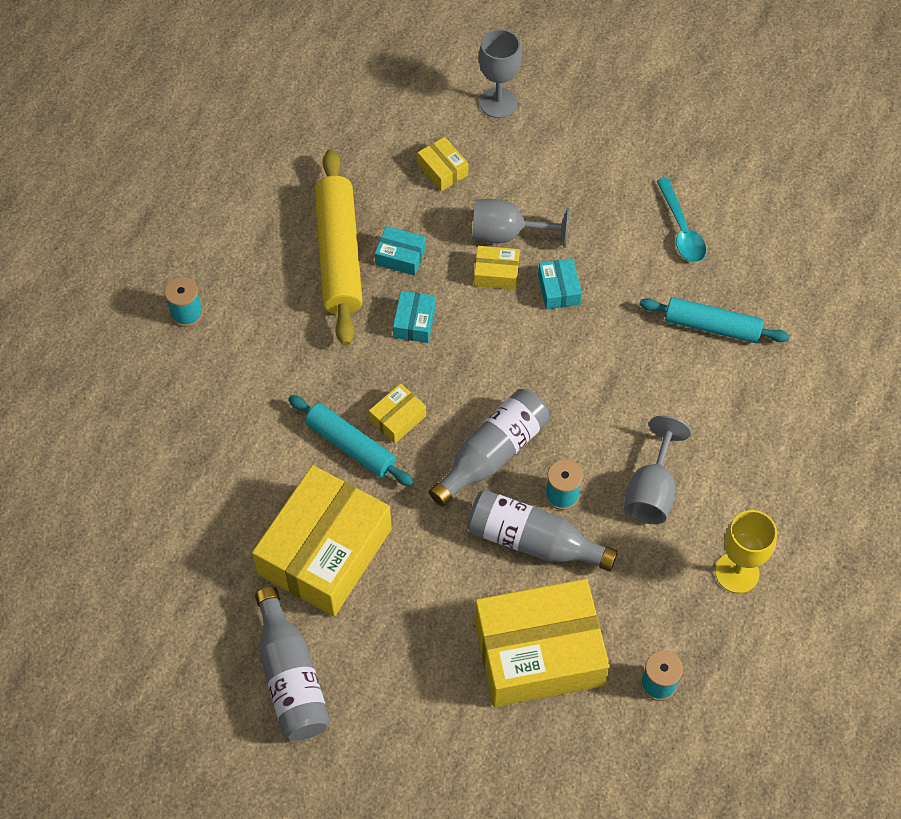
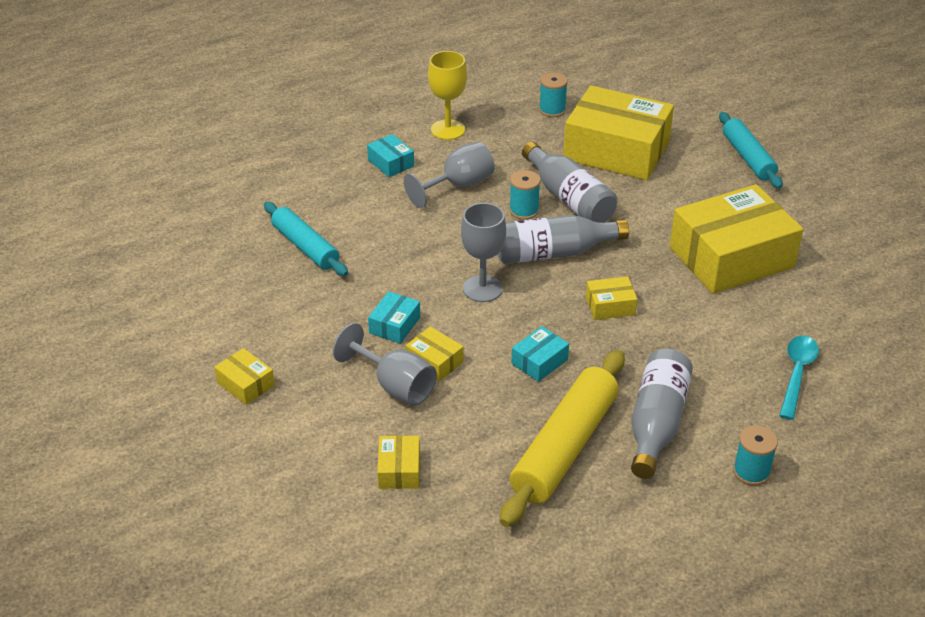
camera: 145 degrees left, 20 degrees down
(291, 677) = (802, 208): grey bottle -> grey bottle (656, 423)
(351, 445) = (663, 307): turquoise rolling pin -> turquoise rolling pin (748, 158)
(400, 256) = (507, 417): turquoise box -> turquoise box (391, 163)
(498, 103) = (282, 504): grey goblet -> grey goblet (482, 289)
(616, 171) = (246, 384): none -> yellow box
(681, 229) = (247, 316): turquoise spoon -> turquoise spoon (797, 374)

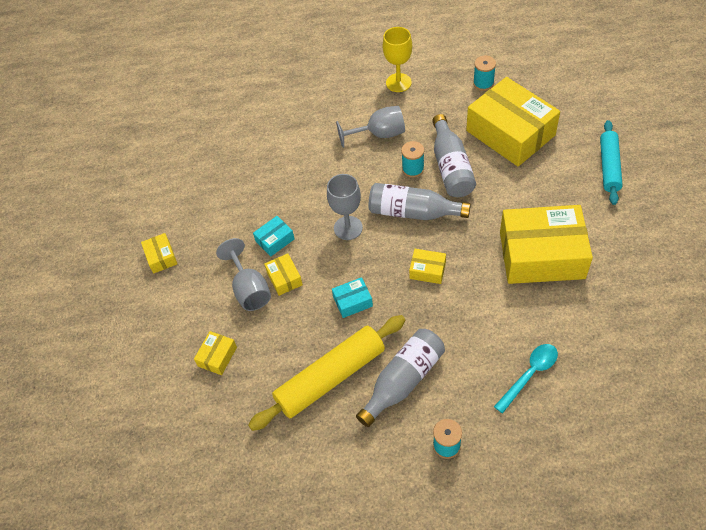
camera: 30 degrees right, 15 degrees up
(305, 247) = (252, 158): turquoise rolling pin -> none
(391, 163) = (344, 102): turquoise box -> none

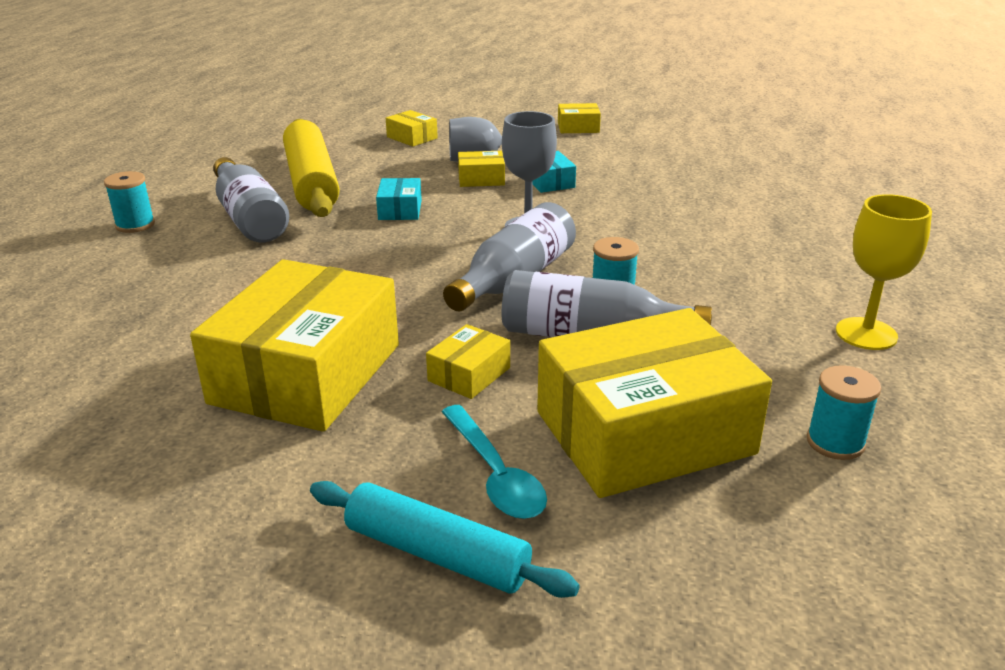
camera: 105 degrees right, 25 degrees down
(379, 134) = (719, 286): grey goblet -> none
(427, 270) = (392, 267): yellow box -> yellow box (469, 374)
(529, 375) = (130, 300): turquoise spoon -> turquoise spoon (495, 474)

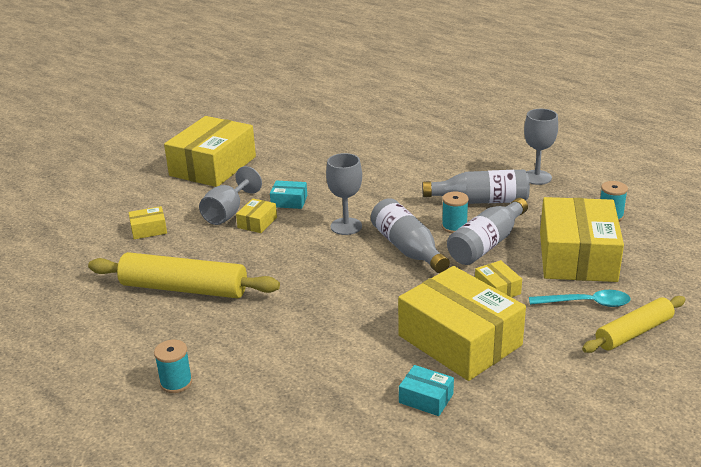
camera: 60 degrees left, 0 degrees up
(250, 218) = (221, 326): grey bottle -> grey bottle (481, 201)
(400, 210) = (273, 263): turquoise box -> turquoise box (426, 398)
(437, 554) = (633, 332): turquoise rolling pin -> yellow rolling pin
(578, 127) = (213, 166): yellow box -> yellow box, size x2.38
(866, 334) = (536, 177): yellow goblet -> grey goblet

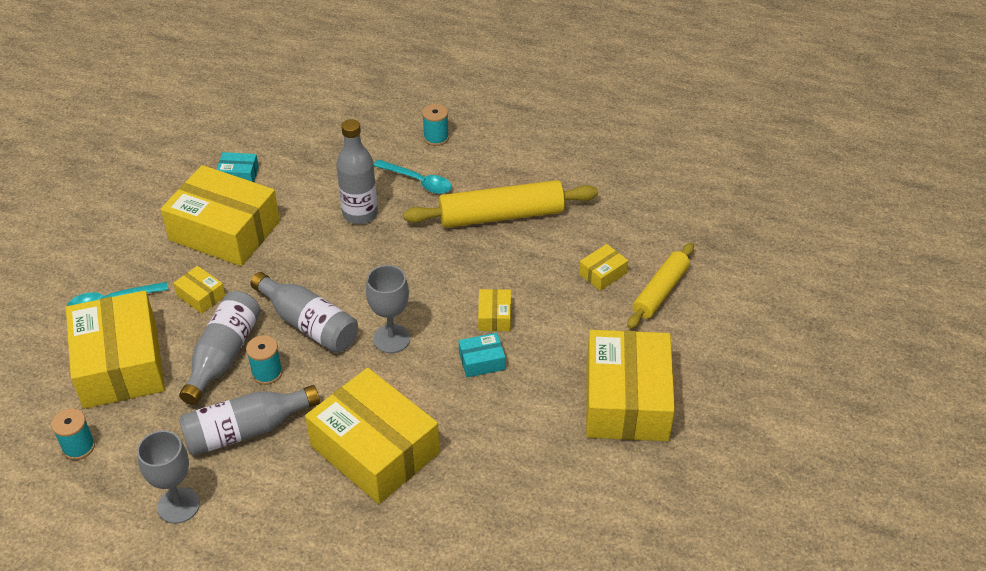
camera: 155 degrees right, 15 degrees up
(228, 213) = (538, 321): grey goblet -> none
(234, 339) = (418, 181): none -> turquoise spoon
(313, 322) = (360, 214): none -> grey bottle
(394, 176) = (374, 449): none -> yellow box
(633, 332) = (68, 280): yellow rolling pin -> yellow rolling pin (660, 292)

